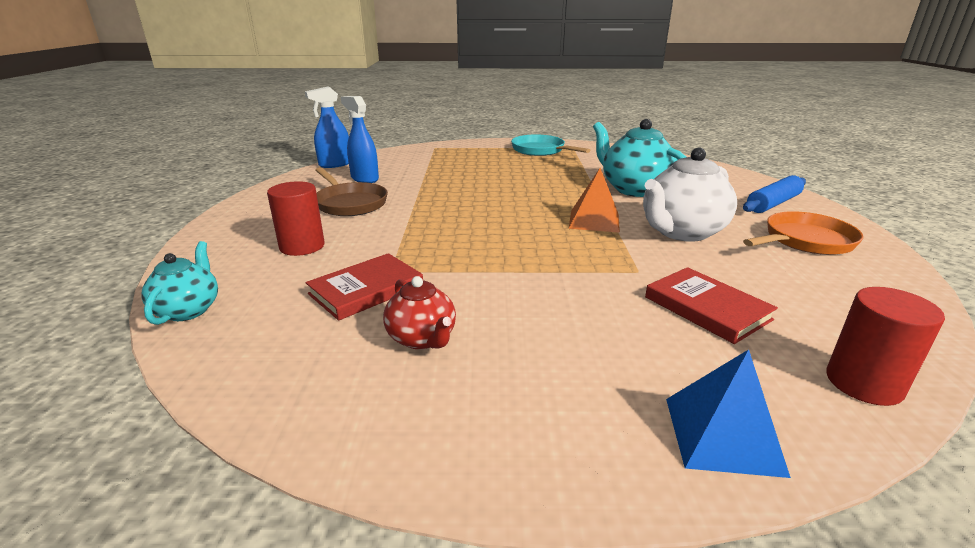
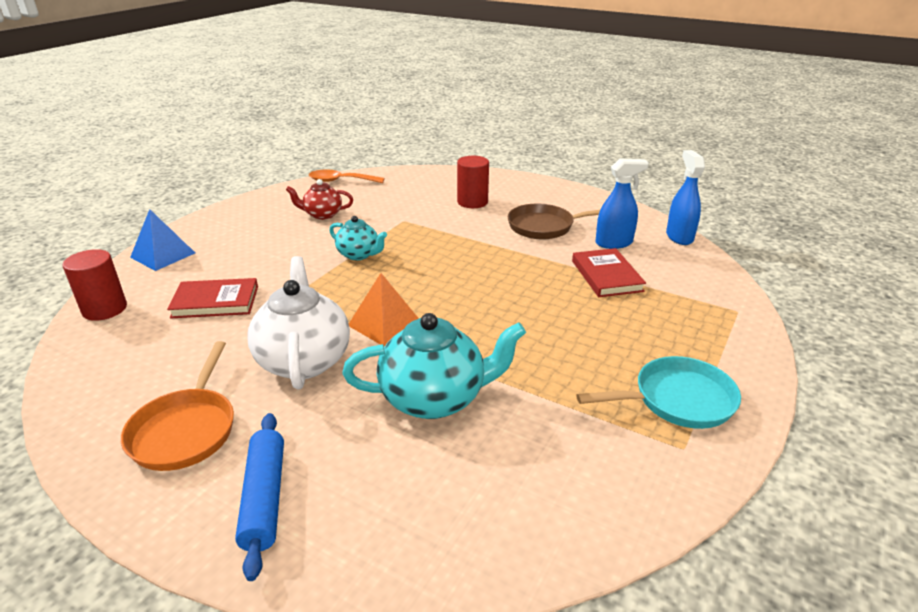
camera: 120 degrees right, 5 degrees up
(188, 310) = (423, 173): turquoise teapot -> turquoise teapot (359, 254)
(252, 386) = (340, 181): none -> orange spoon
(366, 290) = (388, 210): red book -> red book (606, 276)

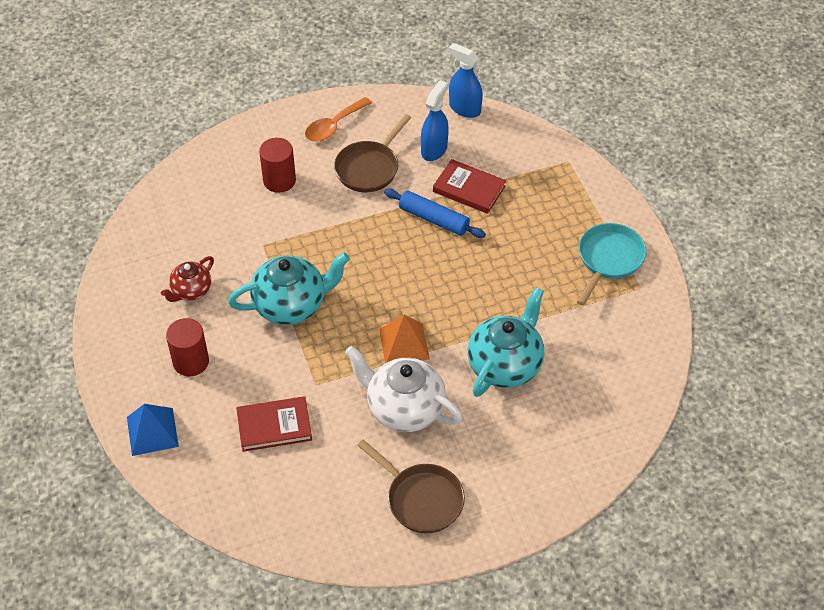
camera: 50 degrees left, 20 degrees up
(105, 309) = (214, 499): red cylinder -> red cylinder (191, 361)
(186, 430) = (421, 499): orange pan -> brown pan
(215, 302) = (274, 426): red book -> red book turned 45 degrees clockwise
(264, 498) = (515, 484): blue rolling pin -> blue rolling pin (434, 219)
(340, 181) = (131, 241): orange spoon -> orange spoon (333, 126)
(359, 254) = (291, 305): turquoise teapot -> turquoise teapot, size x1.75

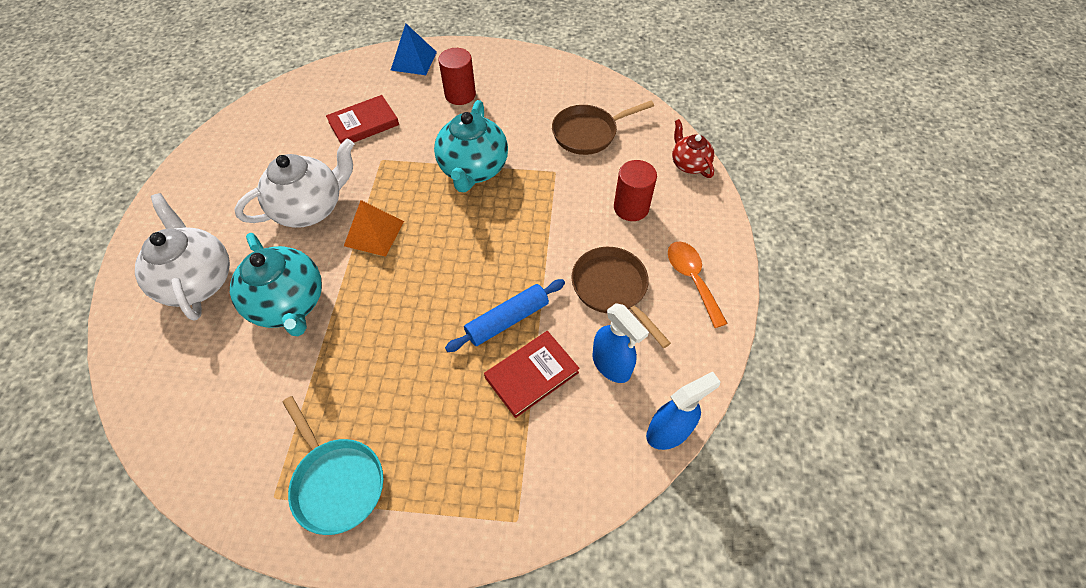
camera: 115 degrees right, 5 degrees up
(191, 291) = (531, 112): red teapot -> red teapot (689, 164)
(274, 426) = (363, 123): red book -> red book turned 45 degrees clockwise
(421, 499) = (222, 188): brown pan -> brown pan (588, 133)
(525, 446) = (198, 281): none -> white teapot

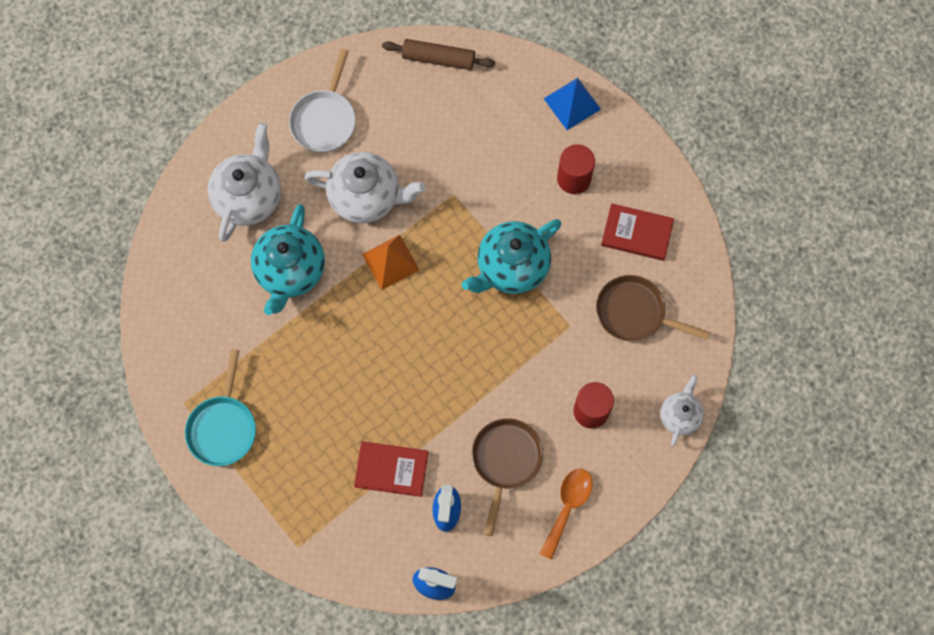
camera: 45 degrees right, 15 degrees up
(224, 186) = (324, 120): none -> white pan
(288, 97) = (438, 59): none -> brown rolling pin
(363, 123) = (471, 143): red book -> red book (637, 233)
(507, 320) = (414, 416): blue rolling pin -> none
(689, 164) = (680, 415): red teapot -> white teapot

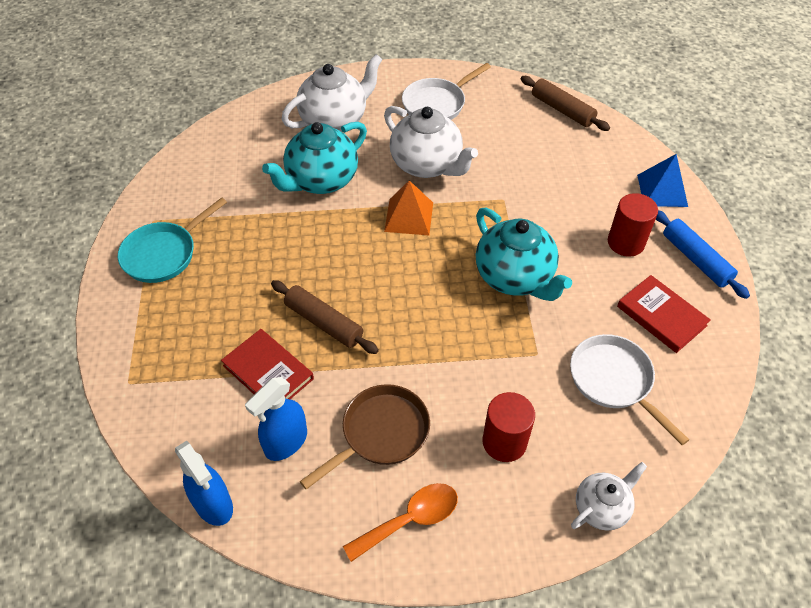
camera: 35 degrees right, 20 degrees down
(399, 403) = (324, 323): none -> brown rolling pin
(511, 267) = (515, 277): turquoise teapot -> turquoise teapot turned 120 degrees counterclockwise
(634, 162) = (695, 259): none -> blue rolling pin
(634, 313) = (614, 381): brown pan -> white pan

